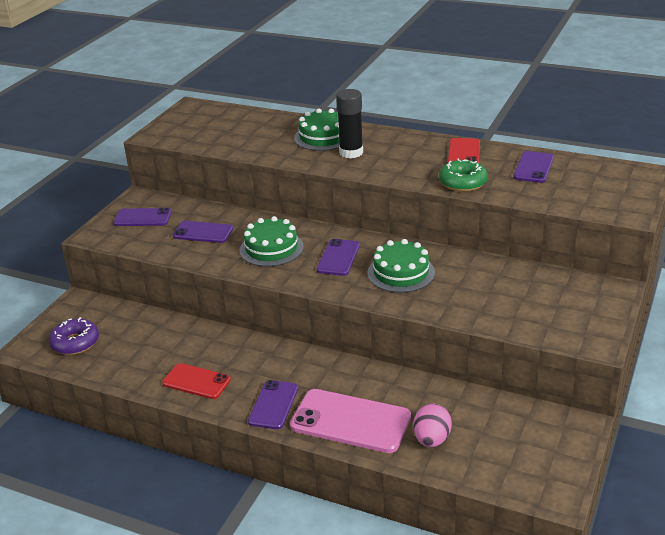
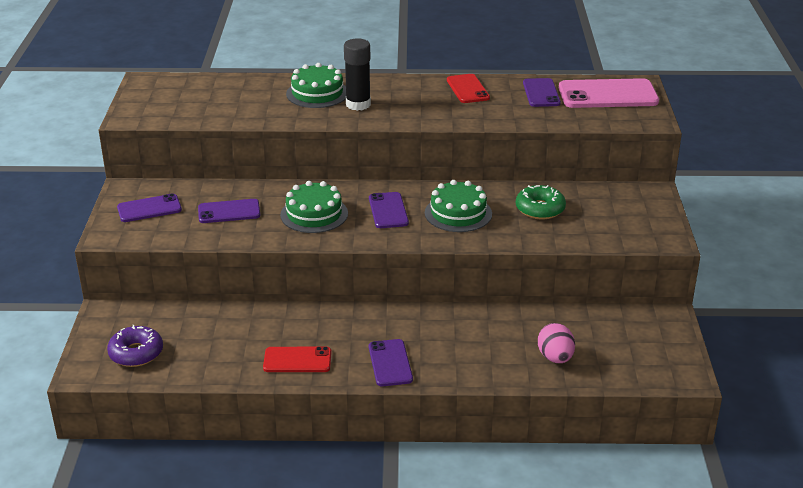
camera: 25 degrees left, 0 degrees up
(350, 421) = (473, 360): pink phone -> pink phone (608, 95)
(463, 182) = (488, 116): green donut -> green donut (540, 209)

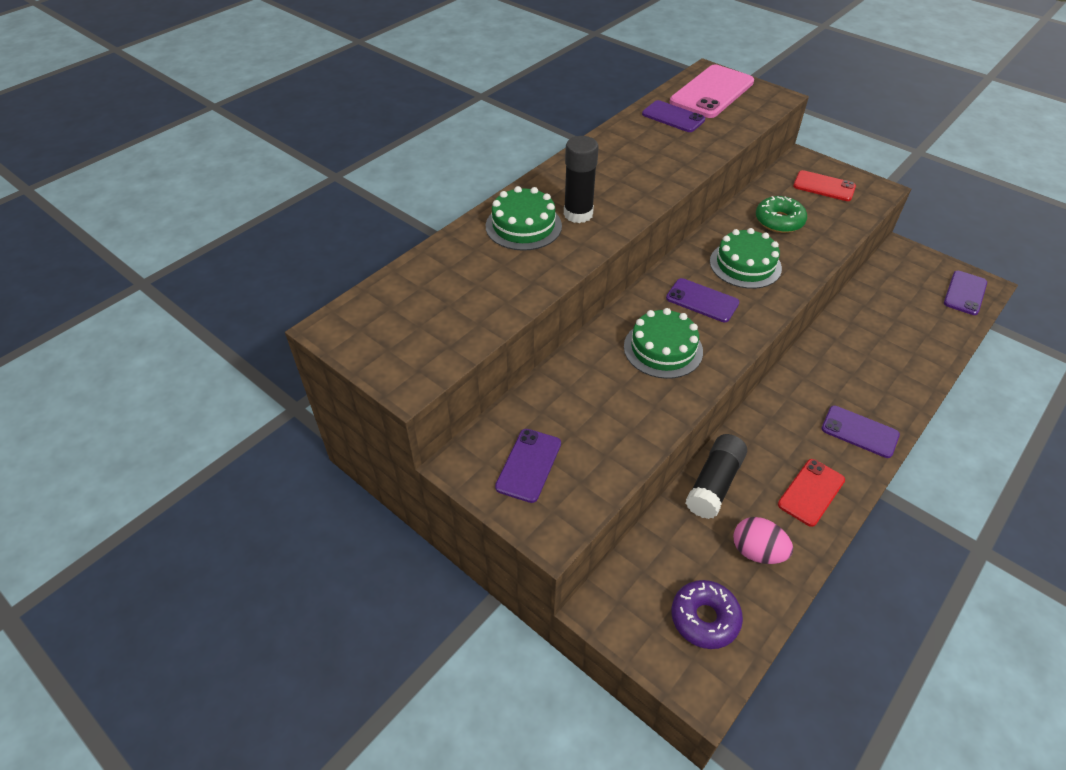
camera: 50 degrees left, 15 degrees up
(229, 212) = (599, 405): purple phone -> purple phone (965, 293)
(256, 317) = (714, 484): none -> black glue stick
(467, 89) = (621, 145): red phone -> red phone (824, 186)
(555, 358) = (917, 334): pink egg -> pink egg (757, 552)

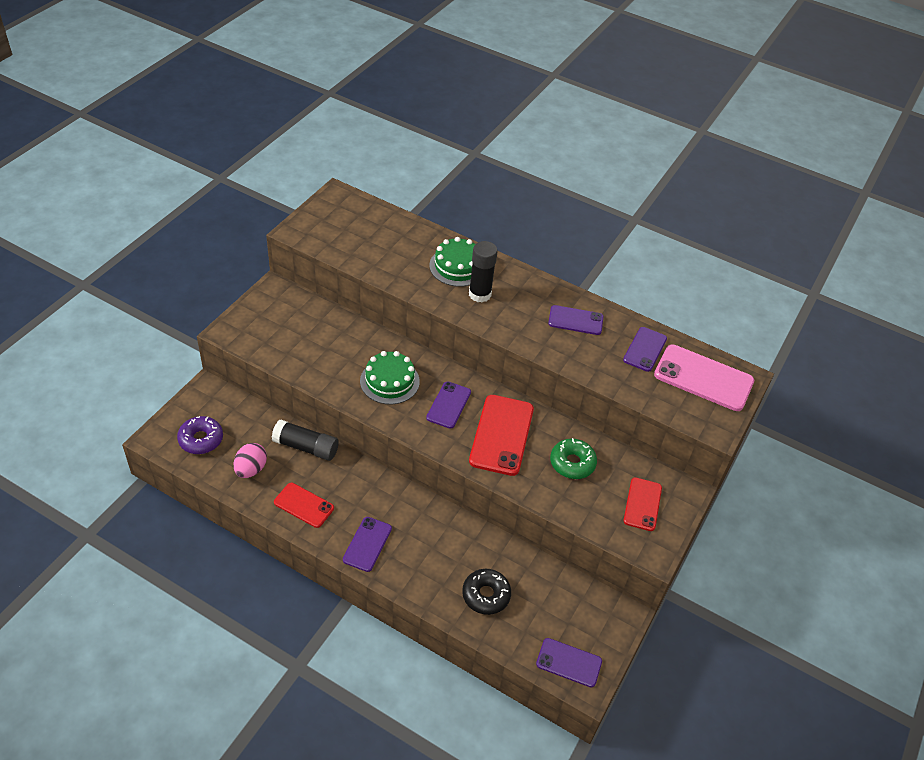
camera: 75 degrees right, 0 degrees up
(529, 465) = (276, 317): purple phone -> purple phone (575, 320)
(745, 265) = (501, 435): green cake -> red phone
(904, 339) = (486, 595): none -> black donut

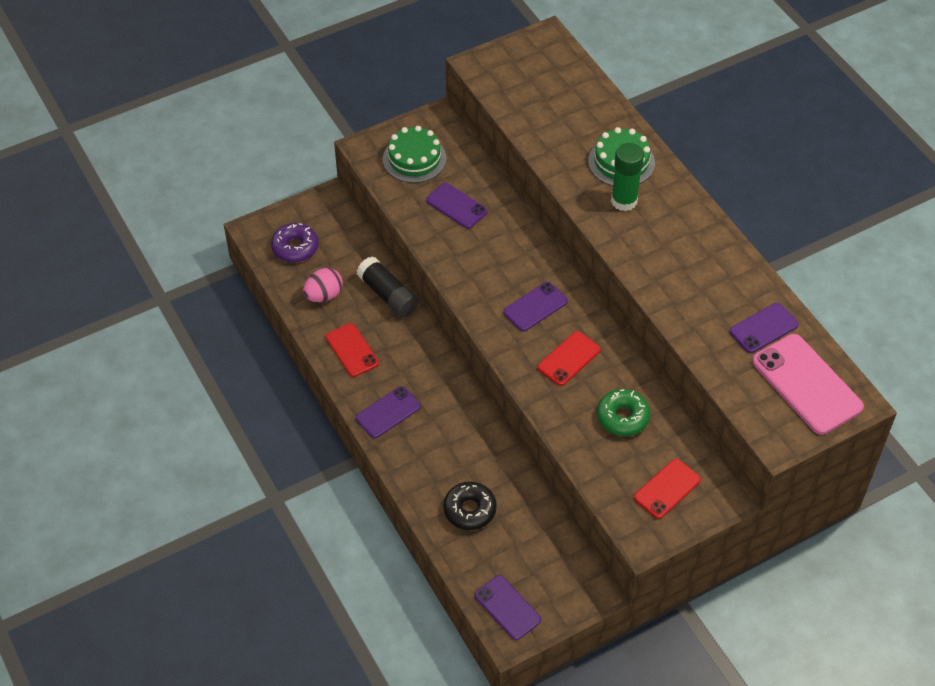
camera: 35 degrees right, 5 degrees up
(389, 381) = (491, 259): green cake -> green cake (414, 159)
(480, 294) = (624, 201): black glue stick -> green glue stick
(501, 435) = (569, 359): red phone -> red phone, size x0.60
(575, 320) = (709, 268): purple phone -> purple phone (456, 206)

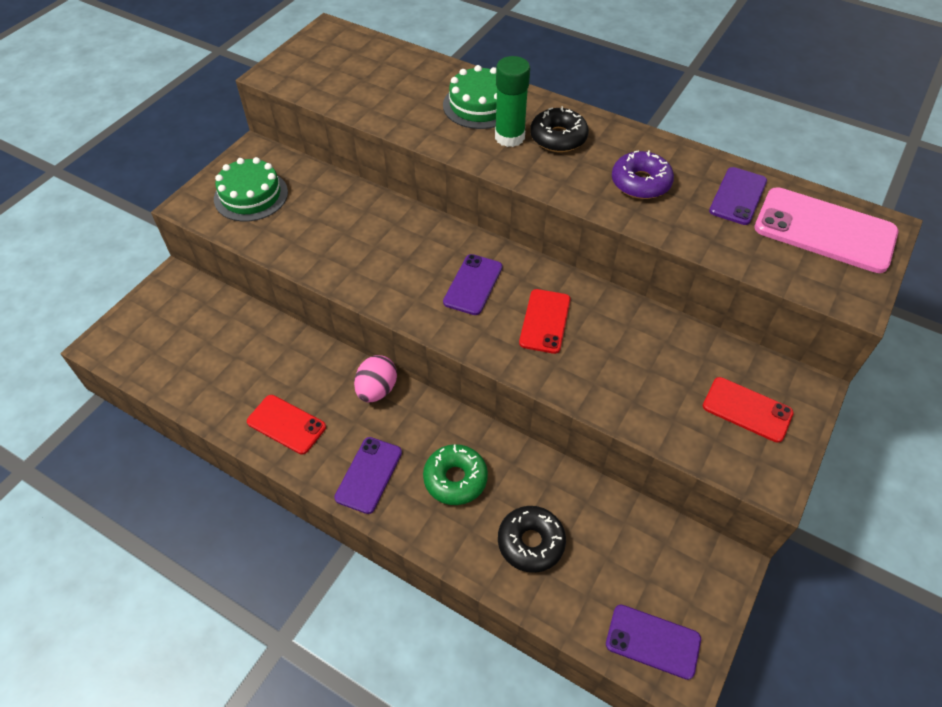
camera: 30 degrees left, 0 degrees up
(295, 247) = (160, 343): purple donut -> purple donut (640, 183)
(324, 295) = (220, 379): pink egg -> pink egg (377, 390)
(388, 295) = (293, 347): black glue stick -> none
(456, 206) = (324, 222): purple phone -> none
(622, 417) = (643, 355): green donut -> green donut (455, 479)
(662, 218) = (558, 138): none -> black donut
(667, 489) = (747, 409): red phone -> red phone turned 75 degrees counterclockwise

